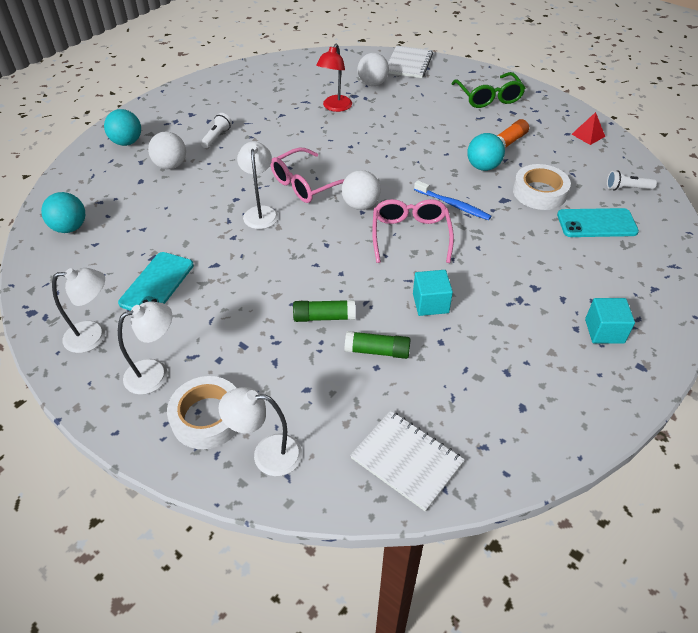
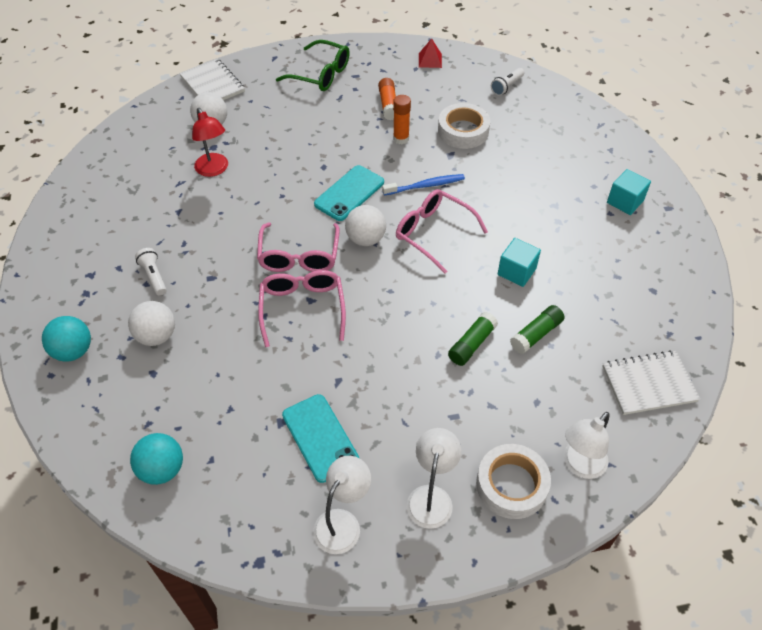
camera: 50 degrees left, 5 degrees up
(260, 212) = (302, 309): white lamp -> pink glasses
(483, 167) = (401, 139): turquoise ball -> orange glue stick
(596, 223) = (525, 128): turquoise phone -> turquoise phone (349, 193)

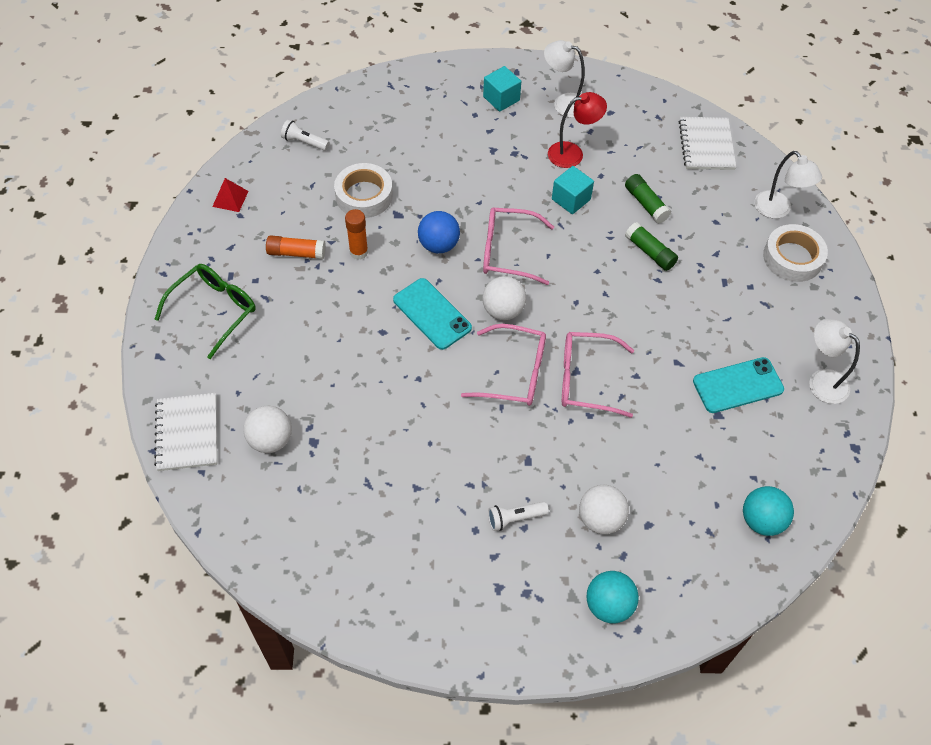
camera: 80 degrees left, 5 degrees up
(212, 84) = (187, 433): white notebook -> white notebook turned 75 degrees counterclockwise
(214, 170) = (355, 444): red lamp -> red lamp (572, 153)
(425, 186) = (439, 245): blue toothbrush -> blue ball
(431, 497) = (800, 314): white lamp -> white lamp (563, 103)
(434, 233) = (508, 252): pink glasses -> pink glasses turned 45 degrees clockwise
(506, 87) = (304, 142): white flashlight -> white flashlight turned 150 degrees clockwise

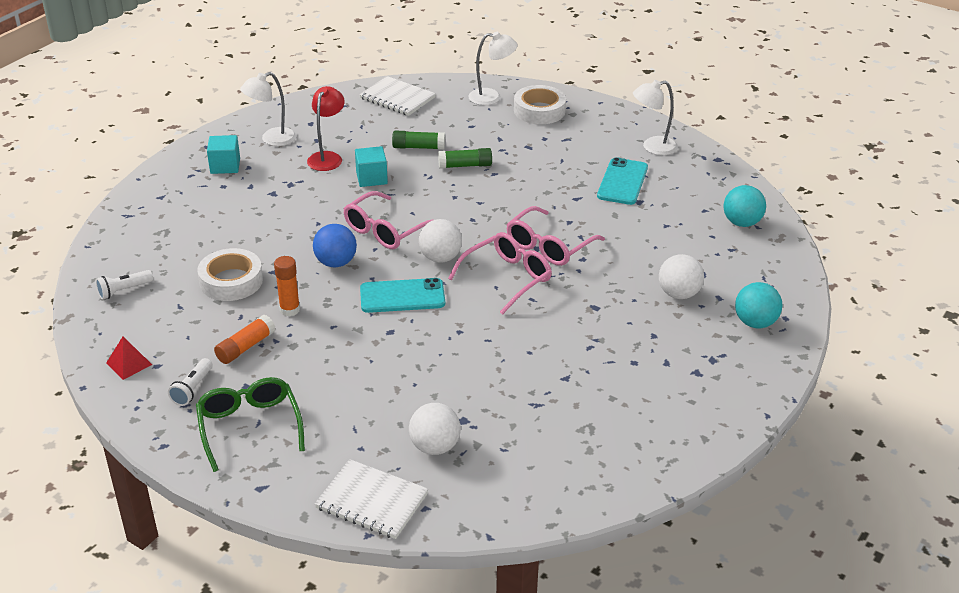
camera: 55 degrees left, 20 degrees down
(515, 518) = (641, 336): white flashlight -> white flashlight (192, 389)

